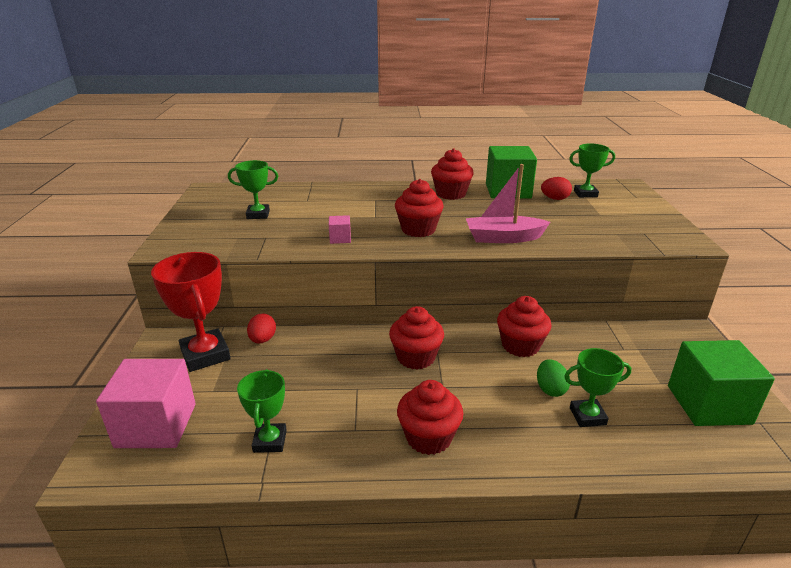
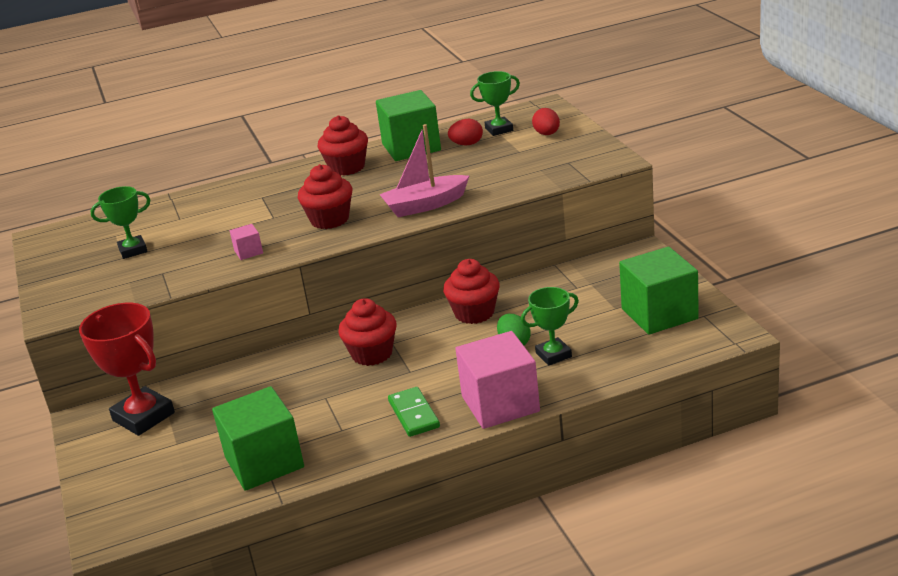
camera: 15 degrees left, 0 degrees up
(156, 425) = (140, 486): pink cube -> pink cube (500, 404)
(262, 340) = (197, 385): red egg -> red egg (547, 134)
(270, 441) = (264, 462): green trophy -> green cube
(428, 437) = (414, 414): red cupcake -> green domino

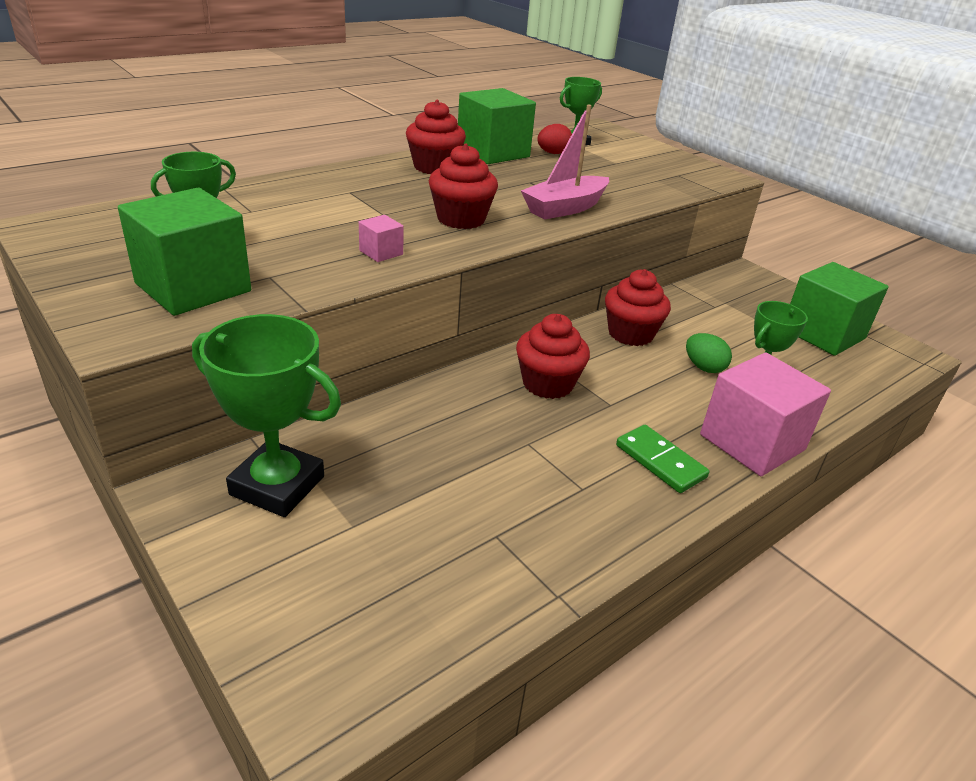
camera: 25 degrees left, 5 degrees up
(143, 417) = (277, 486): red trophy -> green trophy
(264, 462) = (508, 547): green cube -> green cube (193, 287)
(547, 134) = (629, 149): red egg -> none

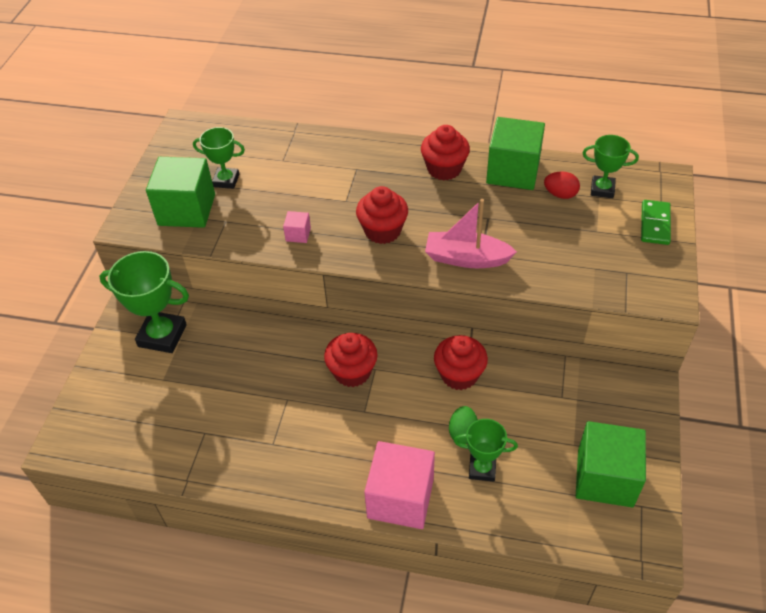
camera: 55 degrees right, 15 degrees up
(277, 486) = (162, 336): green trophy -> green trophy turned 60 degrees counterclockwise
(660, 461) = (332, 464): green domino -> green domino (655, 224)

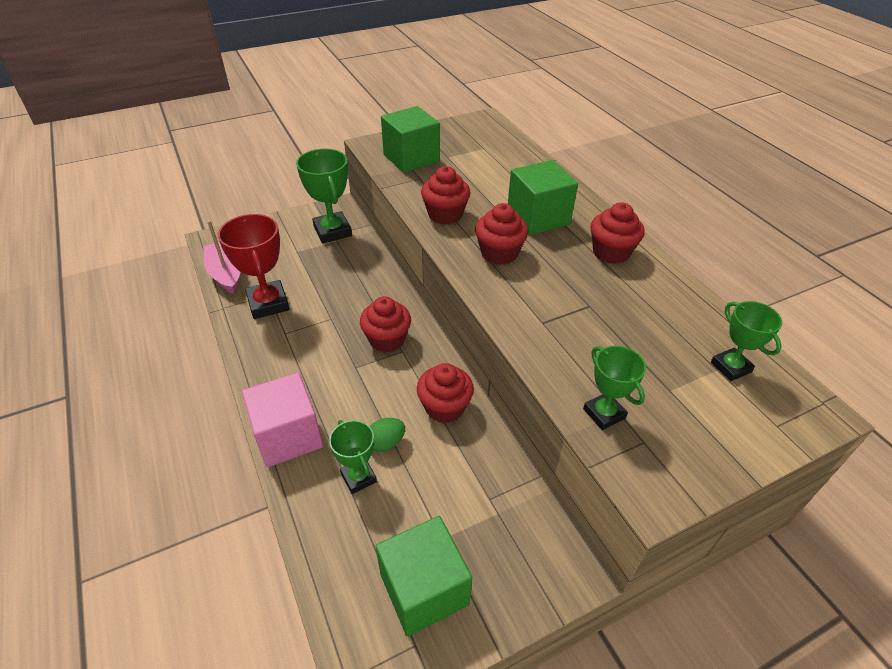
camera: 50 degrees right, 5 degrees down
(218, 438) = (268, 303): none -> red trophy
(226, 180) = (458, 159): green trophy -> green trophy (604, 413)
(298, 234) = (445, 215): pink cube -> red cupcake
(466, 258) = (526, 315): pink boat -> pink boat (226, 274)
(513, 171) = (666, 294): green cube -> green cube (538, 217)
(560, 194) = (681, 339): red egg -> none
(655, 224) = (741, 434): green domino -> none

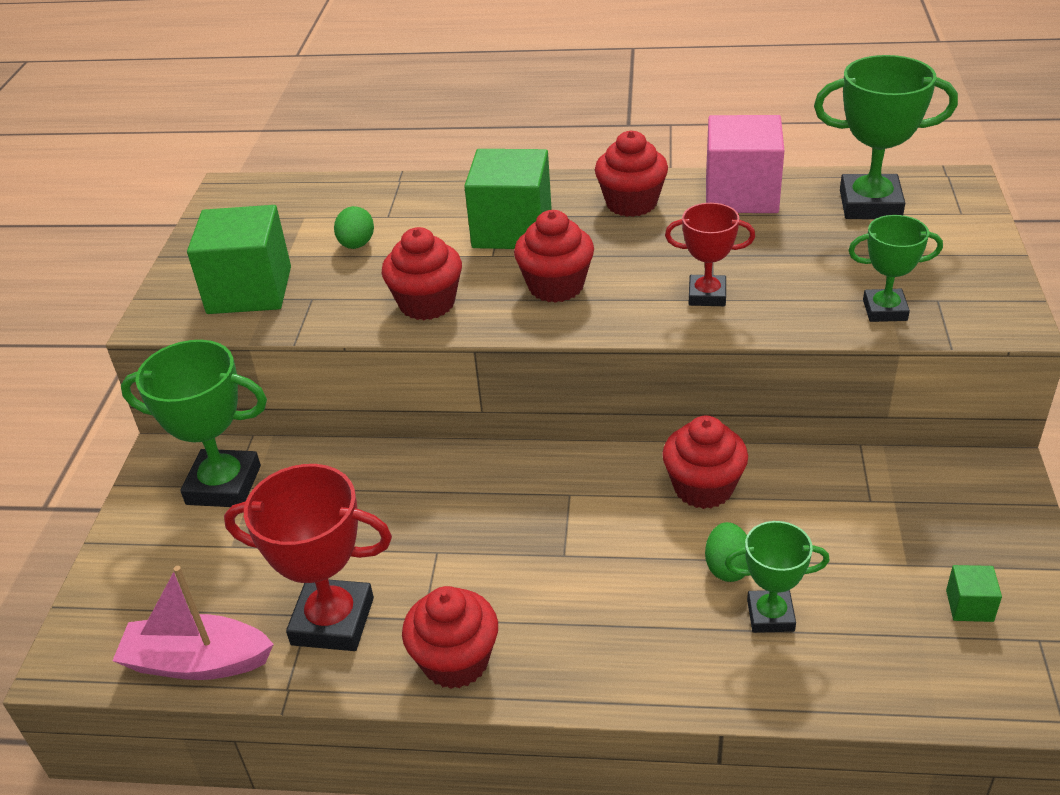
camera: 55 degrees left, 5 degrees down
(288, 436) = (647, 674): pink cube -> pink cube (741, 195)
(387, 339) = (534, 502): red cupcake -> red cupcake (455, 661)
(424, 589) = (969, 606): green cube -> green cube, size x0.43
(475, 173) = (356, 245): none -> green egg
(544, 318) = (707, 295): none -> red trophy
(730, 367) = (870, 204): green trophy -> green trophy, size x1.67

